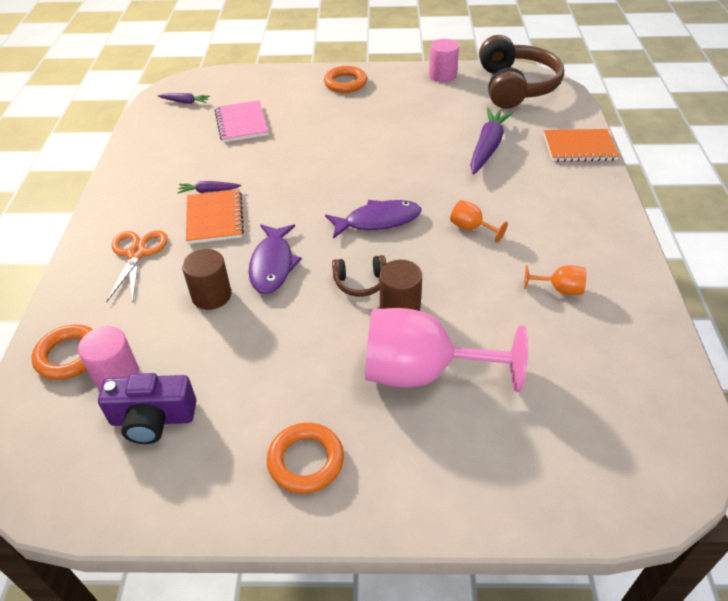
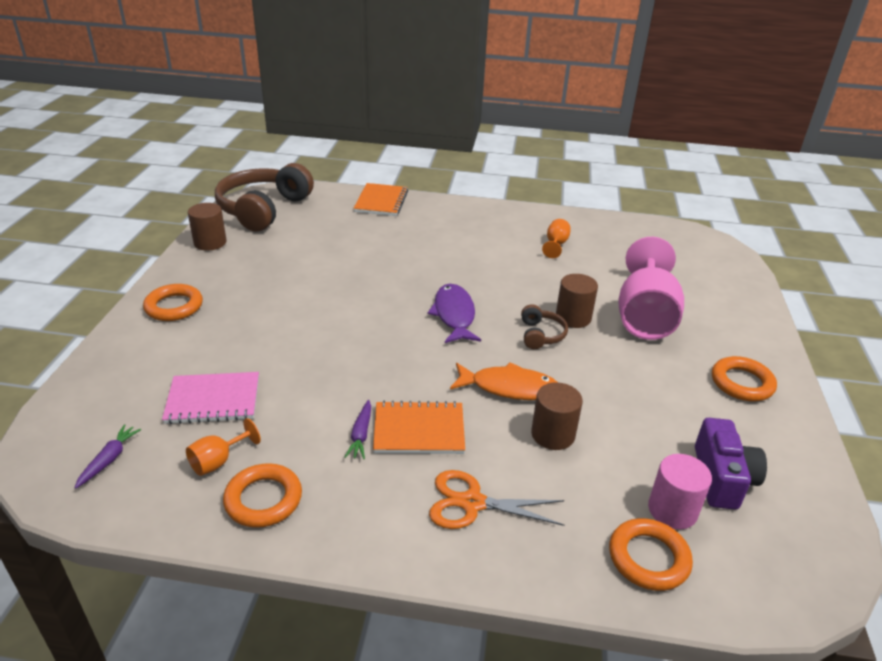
camera: 85 degrees left, 10 degrees down
(148, 162) = (263, 499): none -> orange ring
(272, 265) = (509, 388): purple fish -> orange fish
(442, 75) = (210, 243): pink cylinder -> brown cylinder
(471, 228) = (477, 268): orange goblet -> orange goblet (218, 461)
(487, 147) = (359, 241): purple carrot -> none
(515, 86) = (263, 209): brown headphones -> brown headphones turned 75 degrees counterclockwise

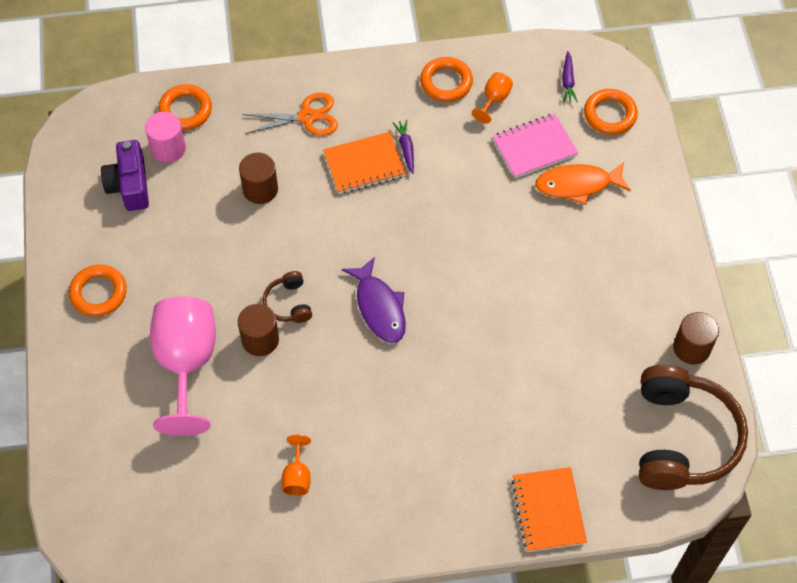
camera: 165 degrees right, 25 degrees up
(174, 307) = (647, 237): orange ring -> orange ring (610, 114)
(509, 388) = (304, 228): orange fish -> orange fish (577, 185)

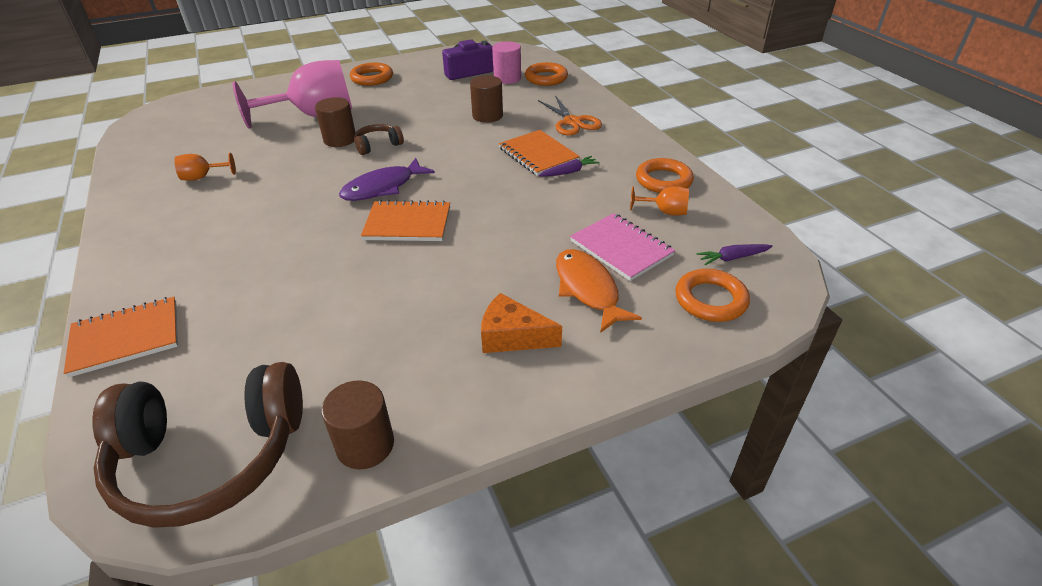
camera: 75 degrees right, 20 degrees down
(449, 294) = (408, 223): none -> orange notebook
(615, 246) = (512, 336): none -> orange cheese

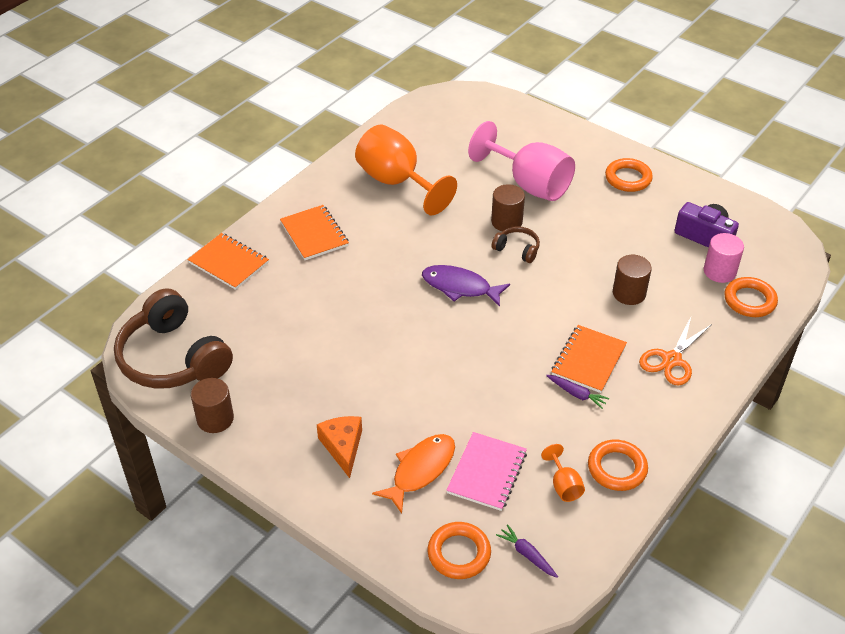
camera: 60 degrees right, 5 degrees up
(203, 177) = (397, 182): orange goblet -> orange goblet, size x2.34
(408, 223) = (425, 327): orange notebook -> orange notebook (314, 234)

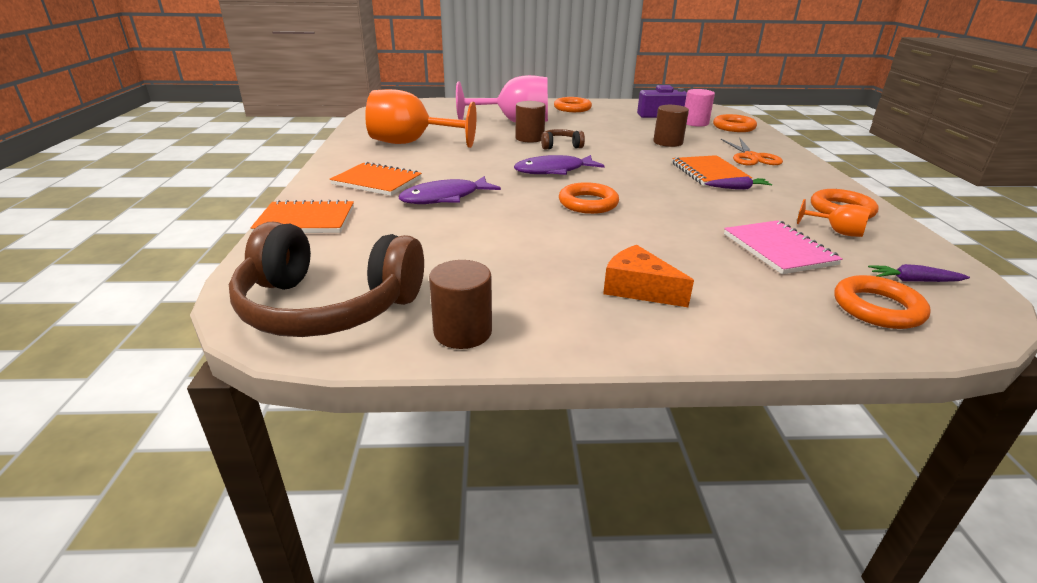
camera: 40 degrees left, 15 degrees down
(338, 282) = (445, 198): none -> purple fish
(420, 470) = (732, 272): orange fish -> none
(428, 345) = (588, 203): none -> orange ring

